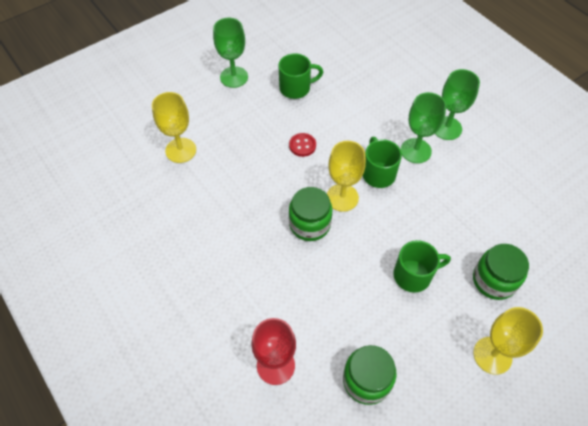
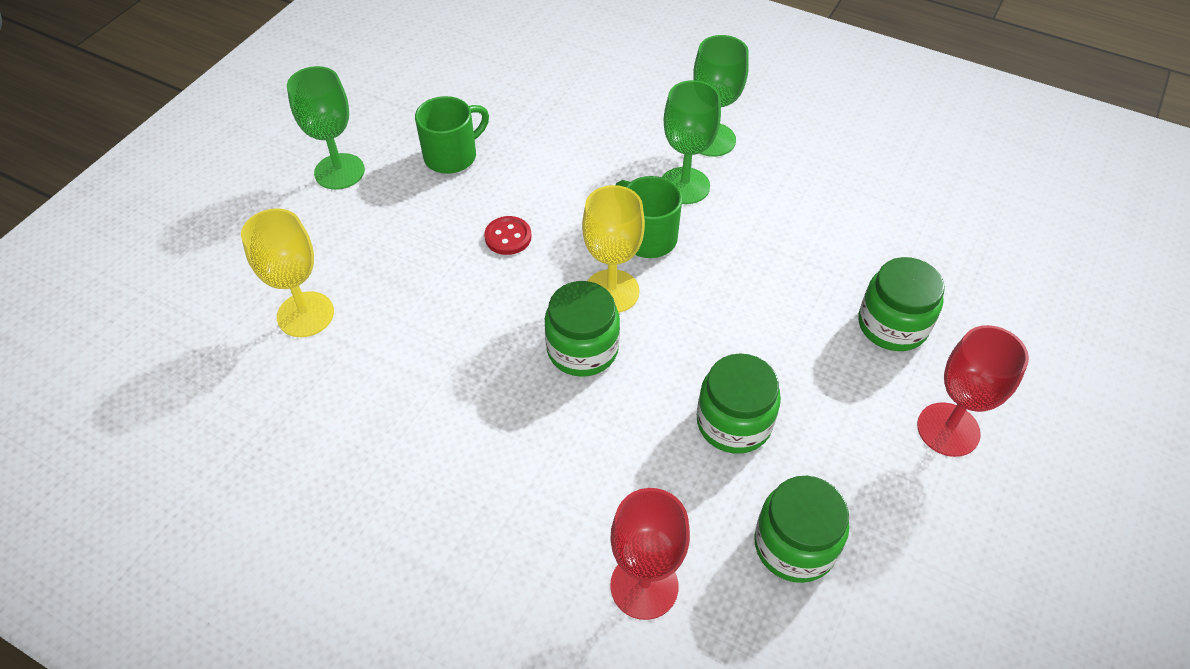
camera: 25 degrees left, 5 degrees down
(370, 298) = (734, 422): none -> green jar
(413, 275) = (778, 363): green mug -> none
(492, 355) = (948, 429): yellow goblet -> red goblet

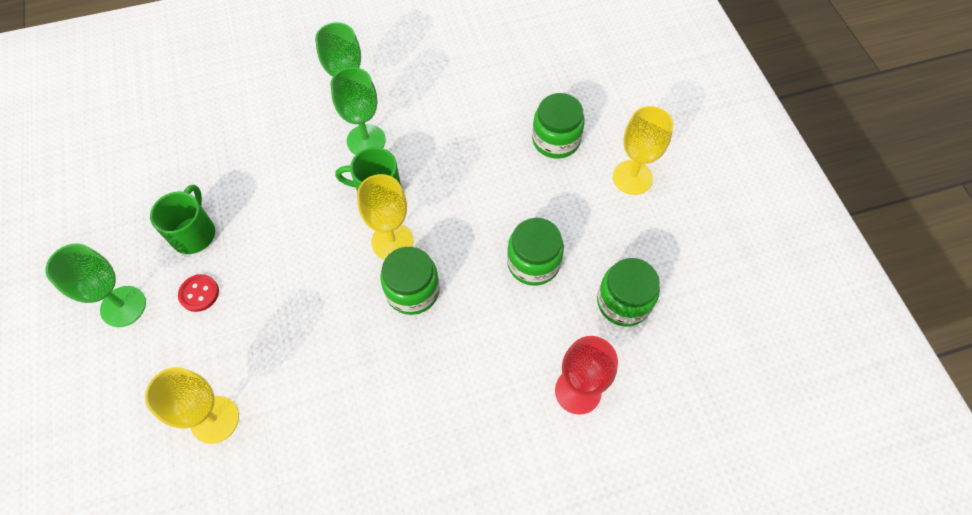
camera: 45 degrees left, 10 degrees up
(508, 237) = (293, 258): red button -> red button (199, 293)
(948, 429) = (632, 177): red goblet -> yellow goblet

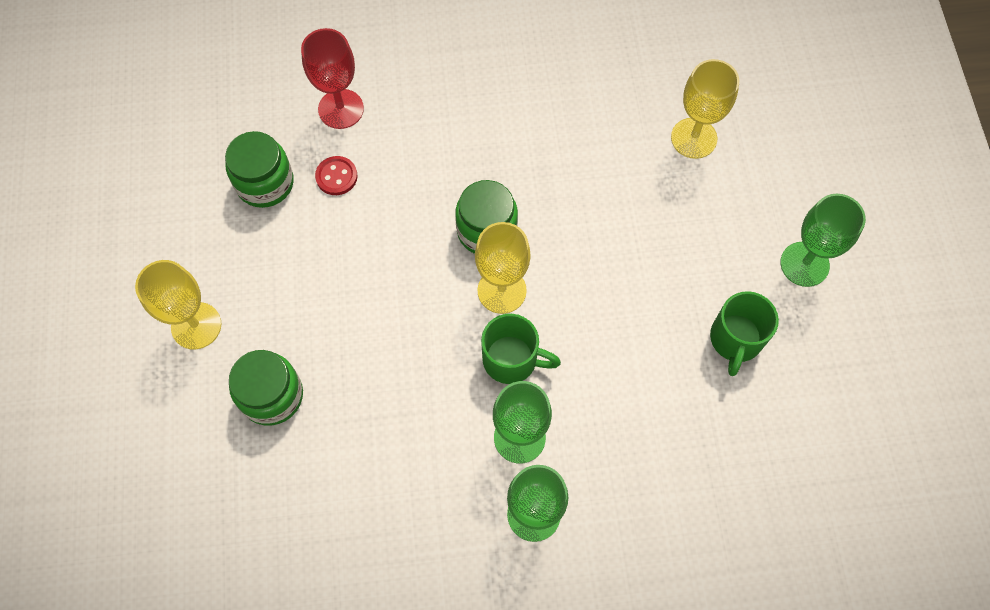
camera: 170 degrees left, 5 degrees up
(199, 293) = (722, 265): red button -> red button (336, 176)
(533, 263) = (347, 240): green jar -> none

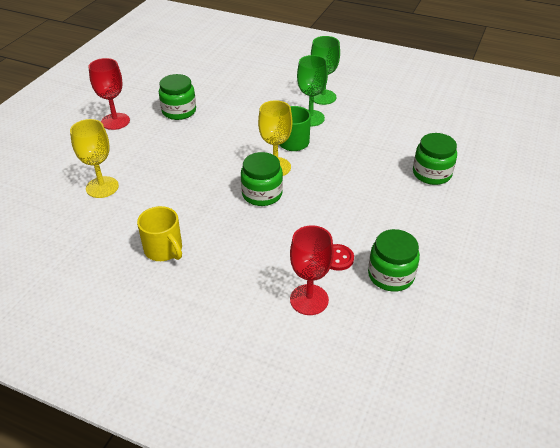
camera: 150 degrees left, 25 degrees down
(196, 326) = (468, 218): yellow goblet -> none
(538, 91) = (164, 250): none -> yellow mug
(735, 340) = (179, 111): green mug -> green jar
(804, 264) = (115, 121): green goblet -> red goblet

